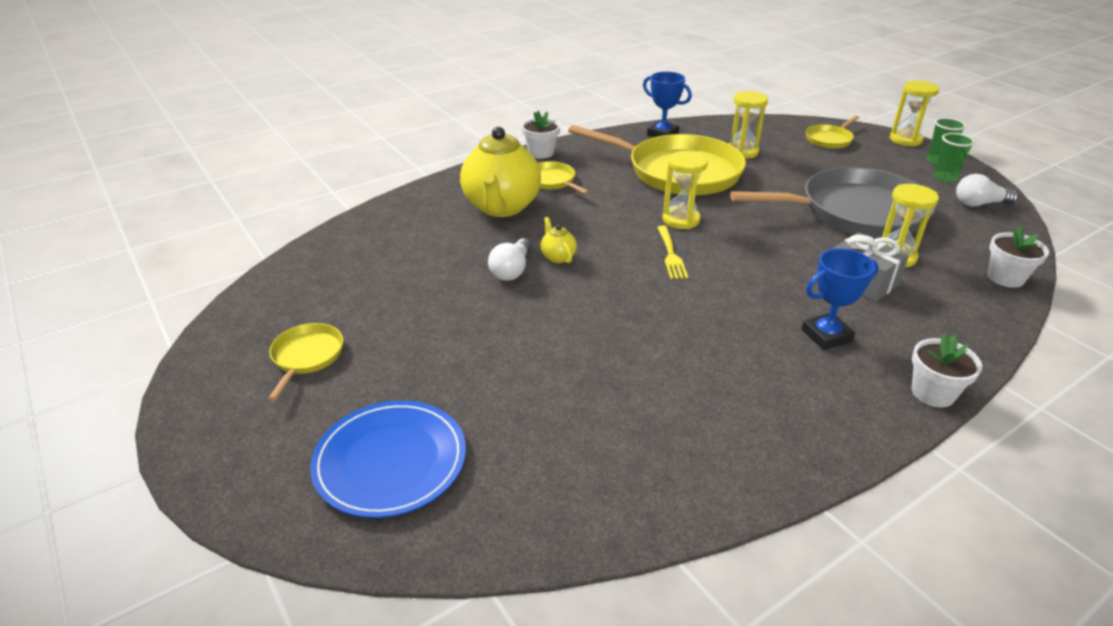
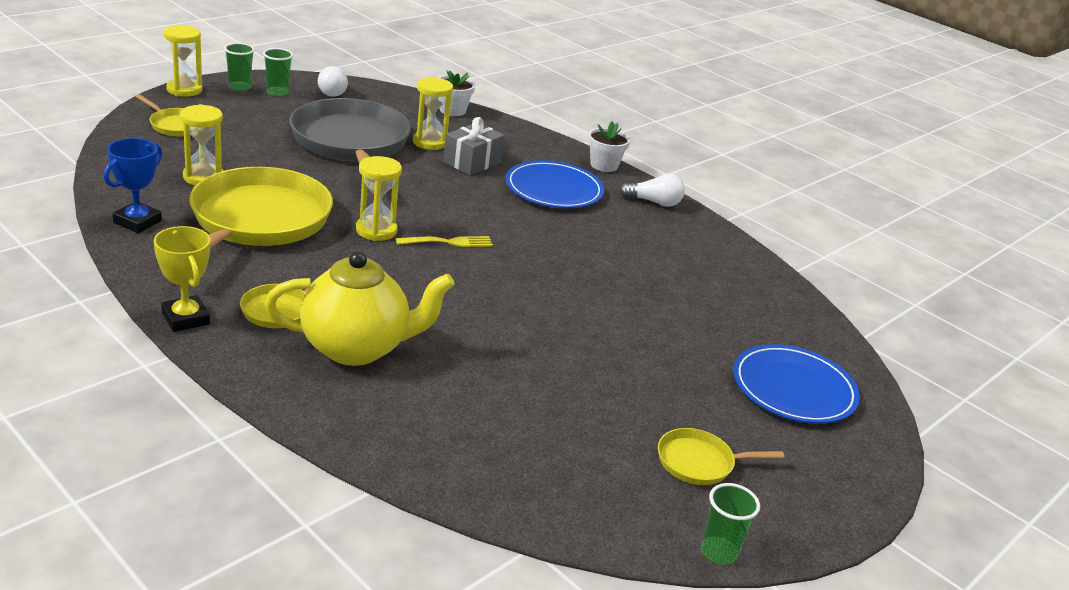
camera: 105 degrees left, 5 degrees down
(203, 345) = (718, 552): none -> green cup
(512, 270) = (501, 336): white light bulb -> white light bulb (654, 202)
(541, 153) = (185, 318): white flower pot -> yellow trophy
(558, 257) = (467, 307): yellow teapot -> none
(826, 336) = (554, 189): blue trophy -> blue plate

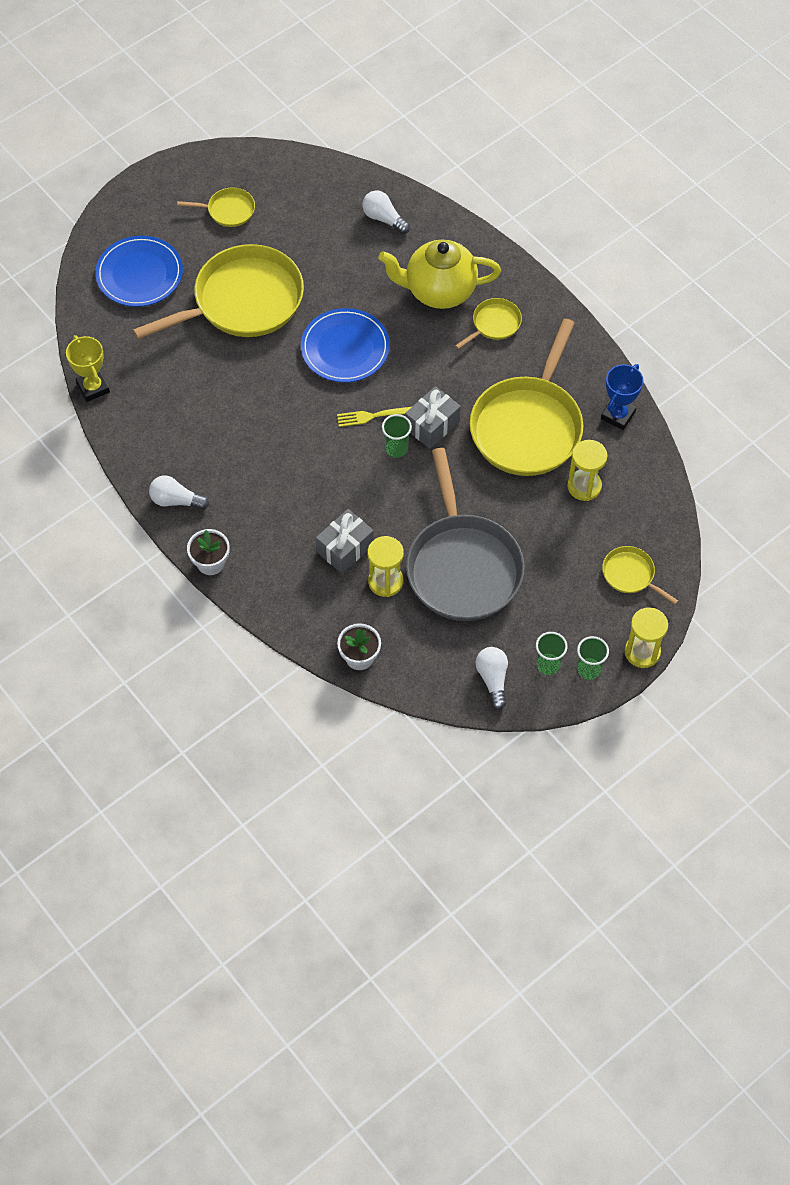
camera: 170 degrees left, 30 degrees up
(185, 318) = (554, 310): yellow trophy -> yellow trophy (93, 388)
(376, 231) = (432, 425): yellow hourglass -> grey gift
(442, 441) = (384, 218): none -> white light bulb
(554, 189) = (270, 510): blue plate -> blue plate (345, 348)
(638, 352) = (243, 301): none -> yellow pan
(718, 552) = (236, 153): green cup -> green cup (396, 449)

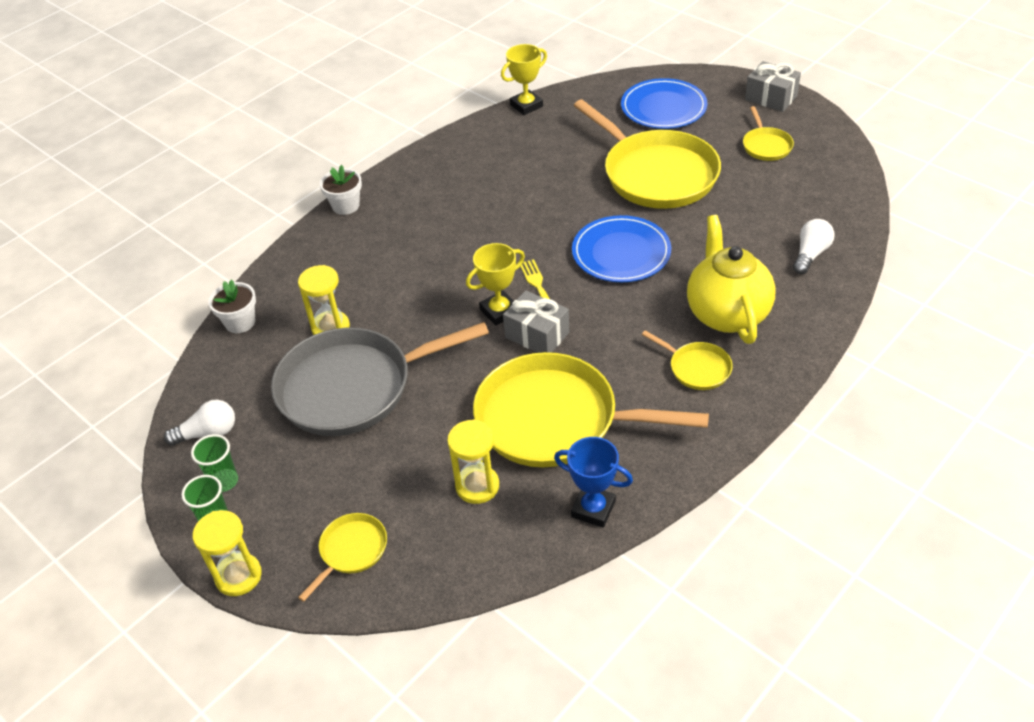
camera: 85 degrees right, 15 degrees down
(176, 500) = (412, 173): white light bulb -> none
(345, 548) = (369, 292): grey gift -> grey gift (771, 98)
(396, 449) = (499, 311): green cup -> yellow trophy

